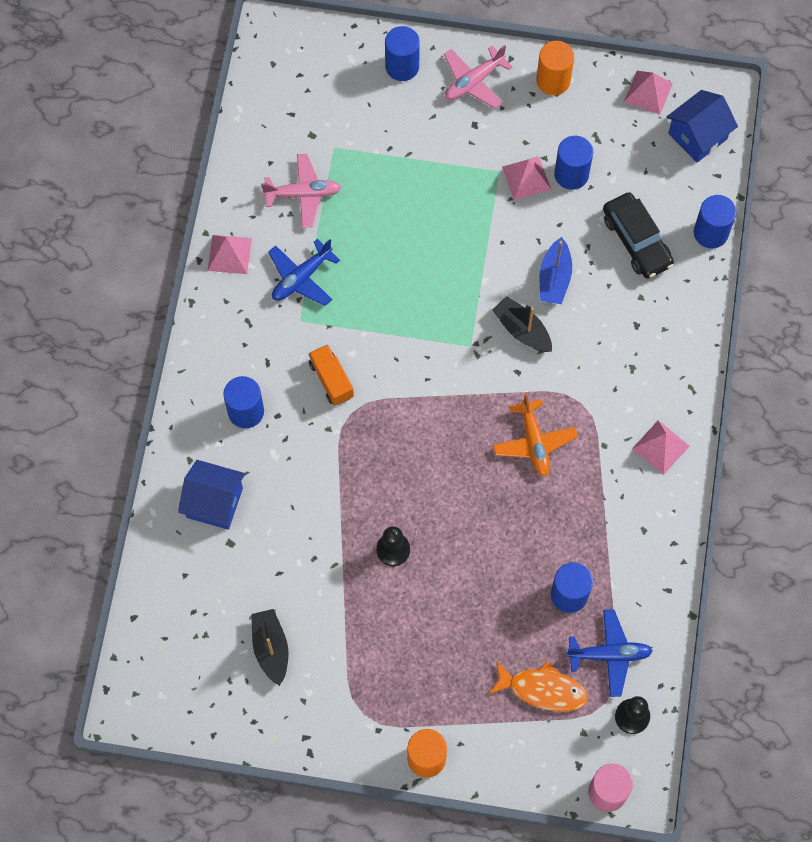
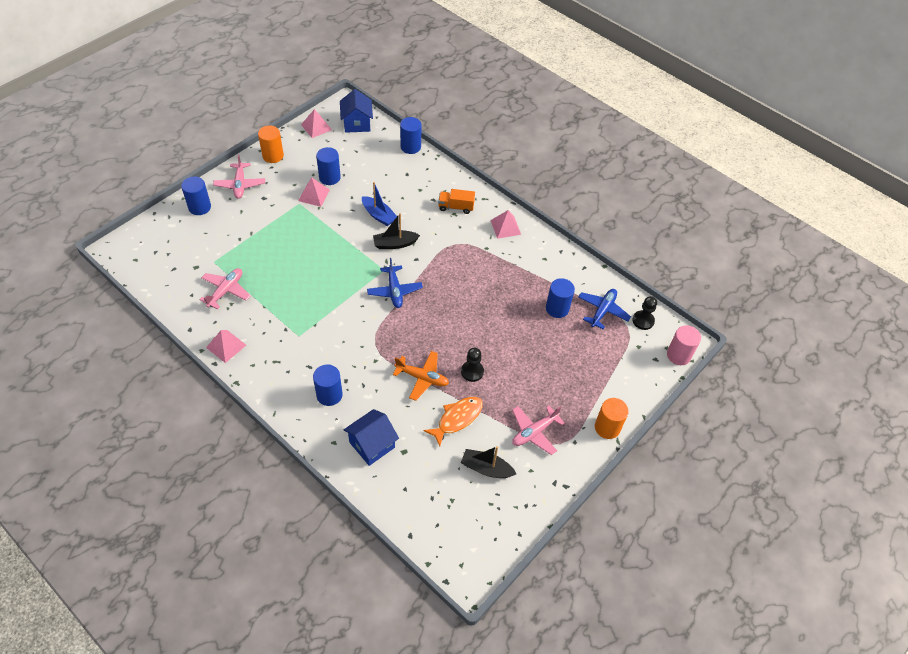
camera: 60 degrees left, 15 degrees down
(301, 278) = (274, 320): blue plane -> blue plane (394, 291)
(331, 380) = (347, 342): orange truck -> orange truck (456, 207)
(358, 674) = (534, 432): none -> pink plane
(534, 442) = (461, 274): orange plane -> orange plane (422, 378)
(542, 689) = (602, 350): orange fish -> orange fish (457, 419)
(636, 241) = (389, 174): black car -> none

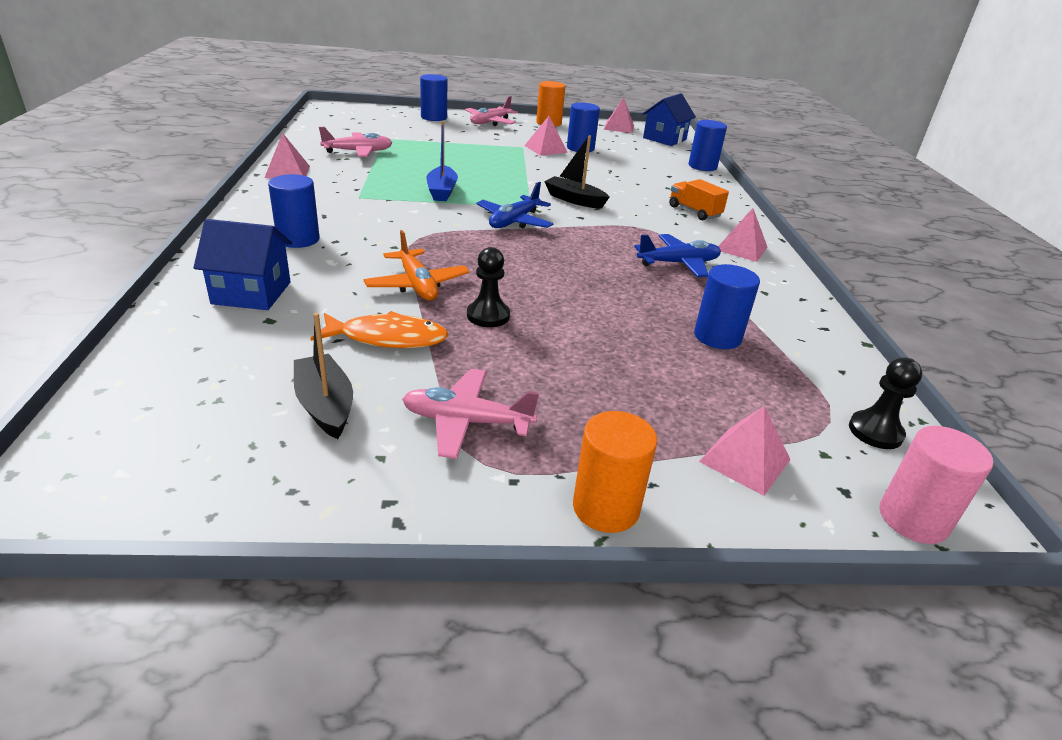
camera: 45 degrees right, 20 degrees down
(379, 215) = (590, 181): blue boat -> blue boat (442, 191)
(602, 311) = (800, 379): blue plane -> blue plane (678, 263)
(622, 371) = (745, 460): none -> pink pyramid

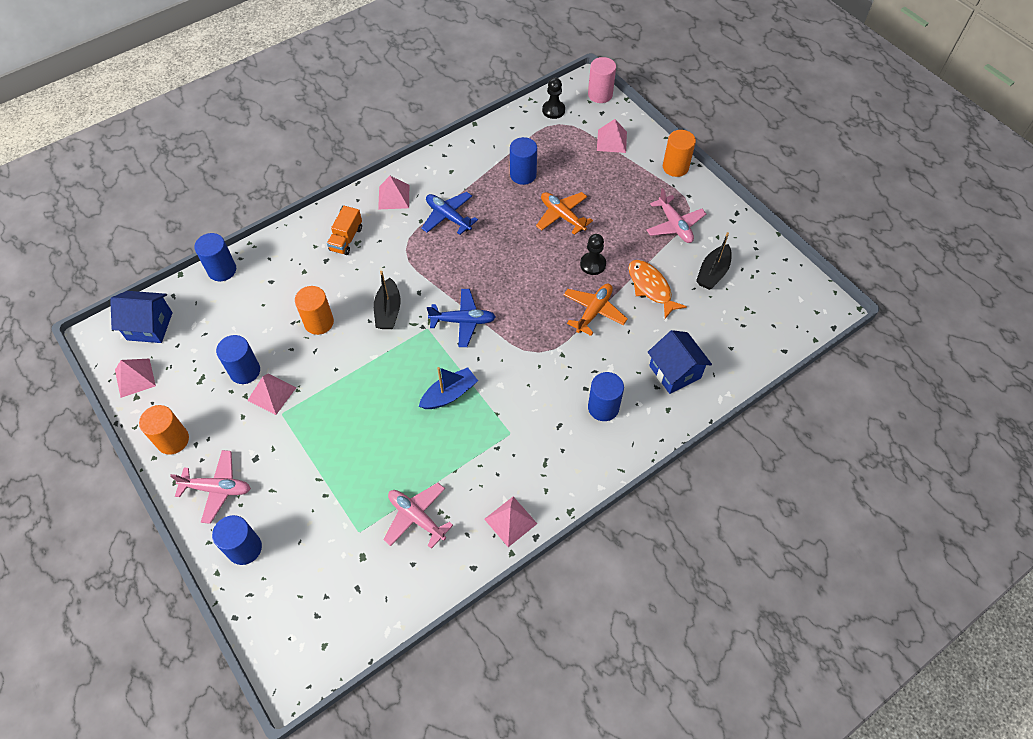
camera: 120 degrees left, 25 degrees up
(597, 176) = (319, 322): none -> orange cylinder
(602, 332) = (562, 216): none -> orange plane

